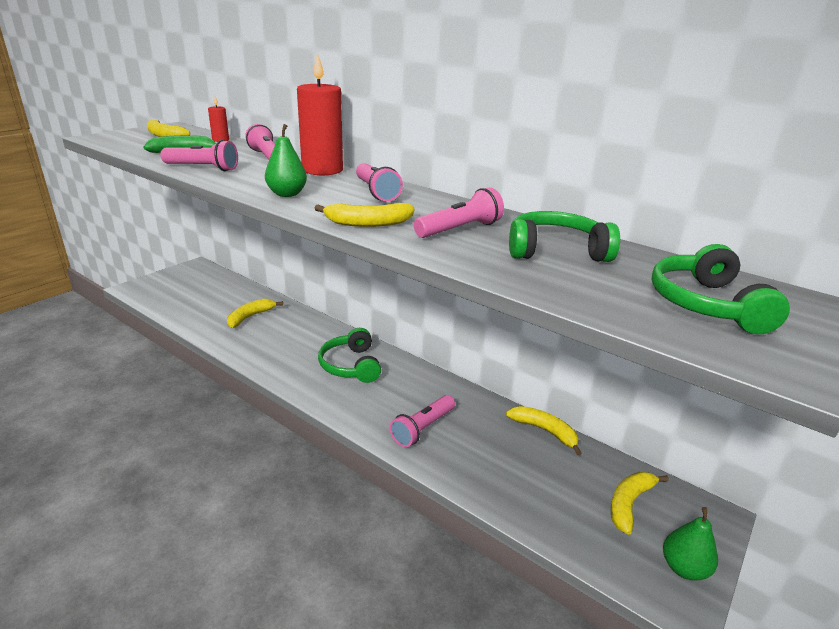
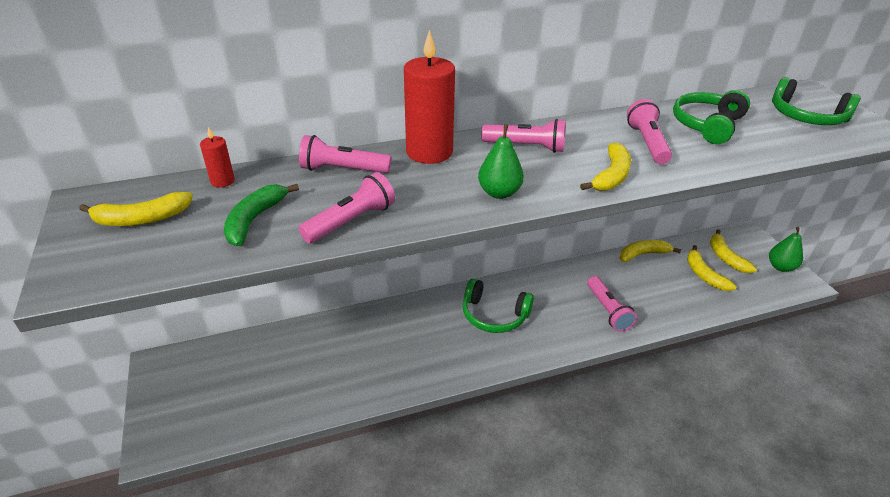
camera: 55 degrees left, 10 degrees up
(250, 317) = (343, 354): yellow banana -> yellow banana (704, 275)

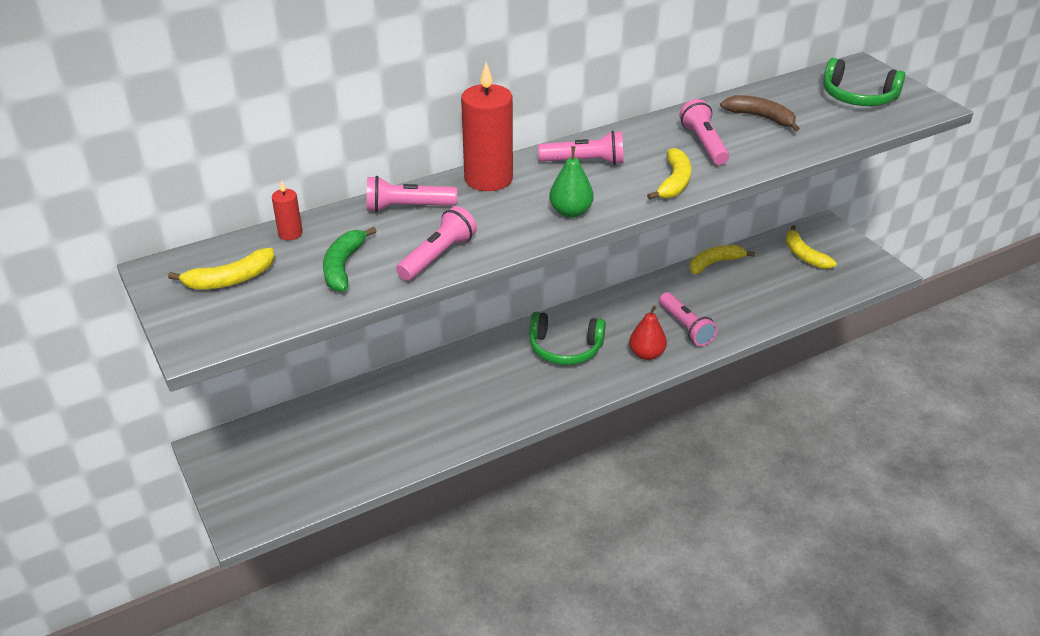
camera: 10 degrees left, 0 degrees up
(567, 332) = (646, 354): none -> red pear
(704, 275) = (783, 277): yellow banana -> none
(707, 125) = (760, 117): green headphones -> brown banana
(780, 267) = (862, 258): green pear -> none

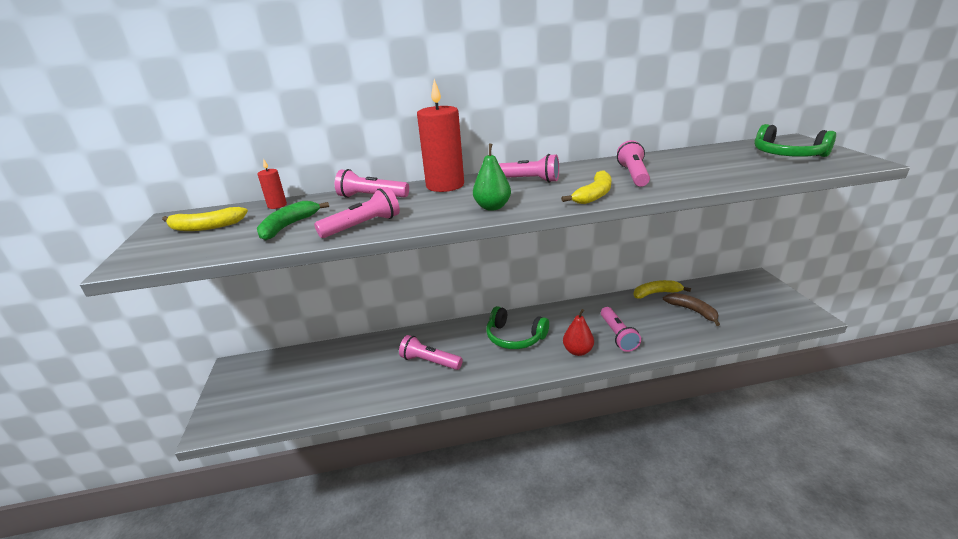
camera: 20 degrees right, 10 degrees down
(474, 396) = (430, 361): none -> pink flashlight
(760, 117) = (691, 163): brown banana -> brown banana (692, 311)
(804, 255) = (735, 296): yellow banana -> none

